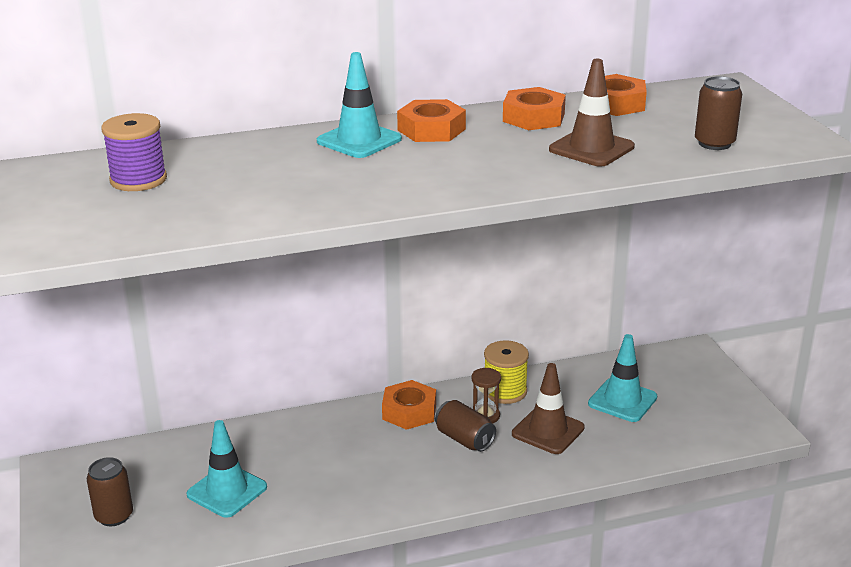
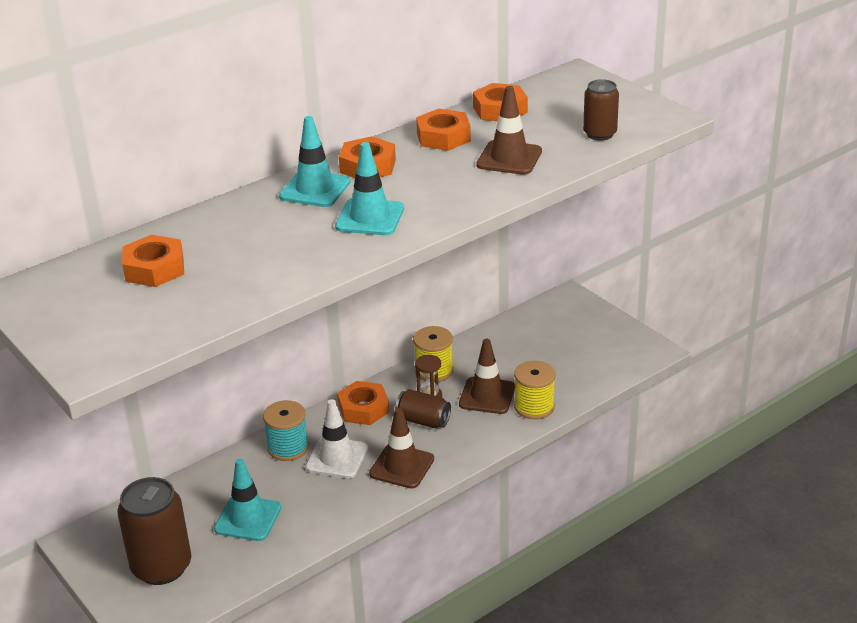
camera: 20 degrees left, 5 degrees up
(114, 516) = (161, 567): brown can -> brown can, size x1.74
(138, 180) = (154, 269): purple spool -> orange nut
(310, 430) = (288, 447): none -> turquoise spool
(352, 454) = (337, 458): none -> white traffic cone
(414, 481) = (401, 466): none -> brown traffic cone
(594, 455) = (534, 407): none -> yellow spool
(622, 400) = (533, 354): turquoise traffic cone -> turquoise traffic cone (370, 217)

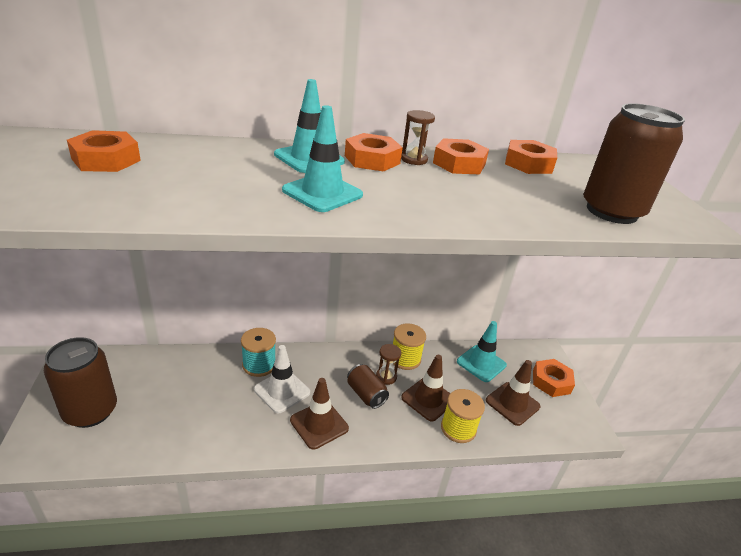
camera: 25 degrees right, 0 degrees up
(248, 518) = (180, 405): turquoise traffic cone -> turquoise traffic cone (481, 363)
(363, 409) = (333, 362): orange nut -> orange nut (551, 382)
(402, 150) = (414, 159): none -> brown hourglass
(509, 158) = (502, 198): brown traffic cone -> brown traffic cone (512, 403)
(600, 134) = (611, 211): brown can -> brown can, size x1.74

